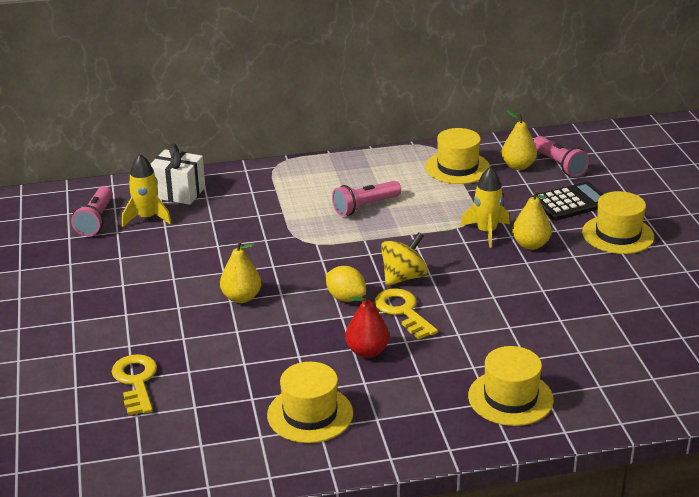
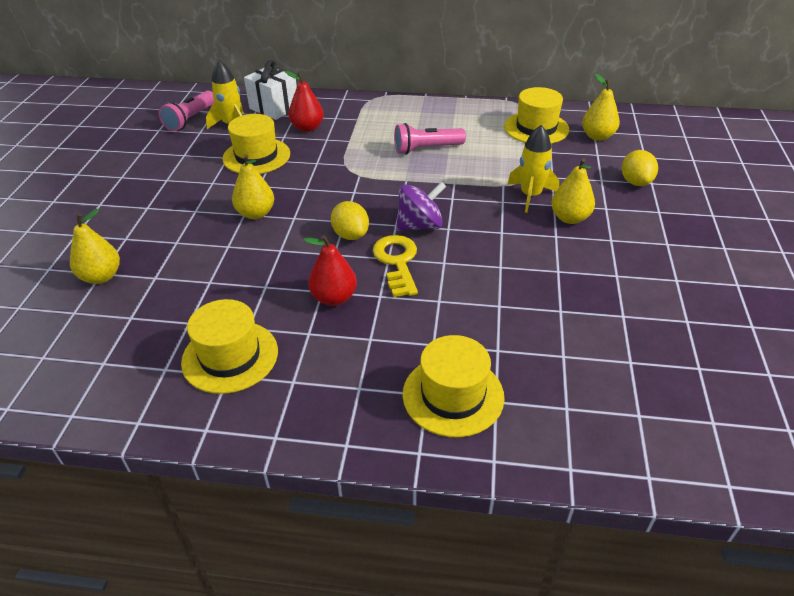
camera: 20 degrees right, 10 degrees up
(136, 381) = (101, 277): yellow key -> yellow pear
(230, 207) = (307, 128): none -> red pear
(403, 277) = (420, 225): yellow spinning top -> purple spinning top
(559, 165) = (640, 142): pink flashlight -> none
(571, 202) = (635, 182): black calculator -> yellow lemon
(618, 234) = (672, 226): yellow hat -> yellow hat (256, 156)

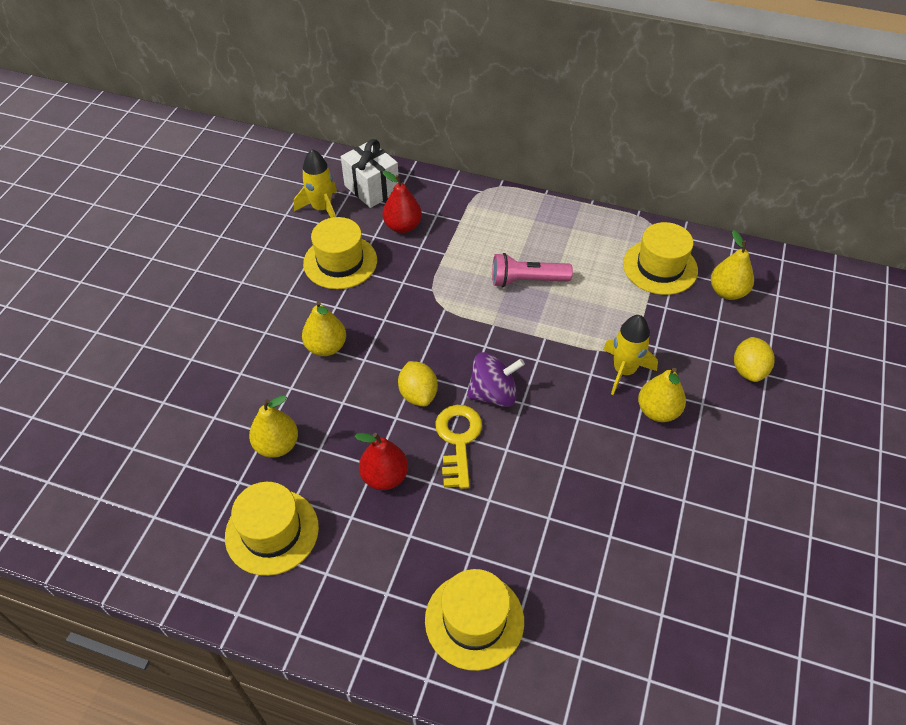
camera: 10 degrees right, 10 degrees up
(101, 277) = (162, 407): yellow pear -> yellow pear (277, 445)
(190, 119) = (278, 193): pink flashlight -> none

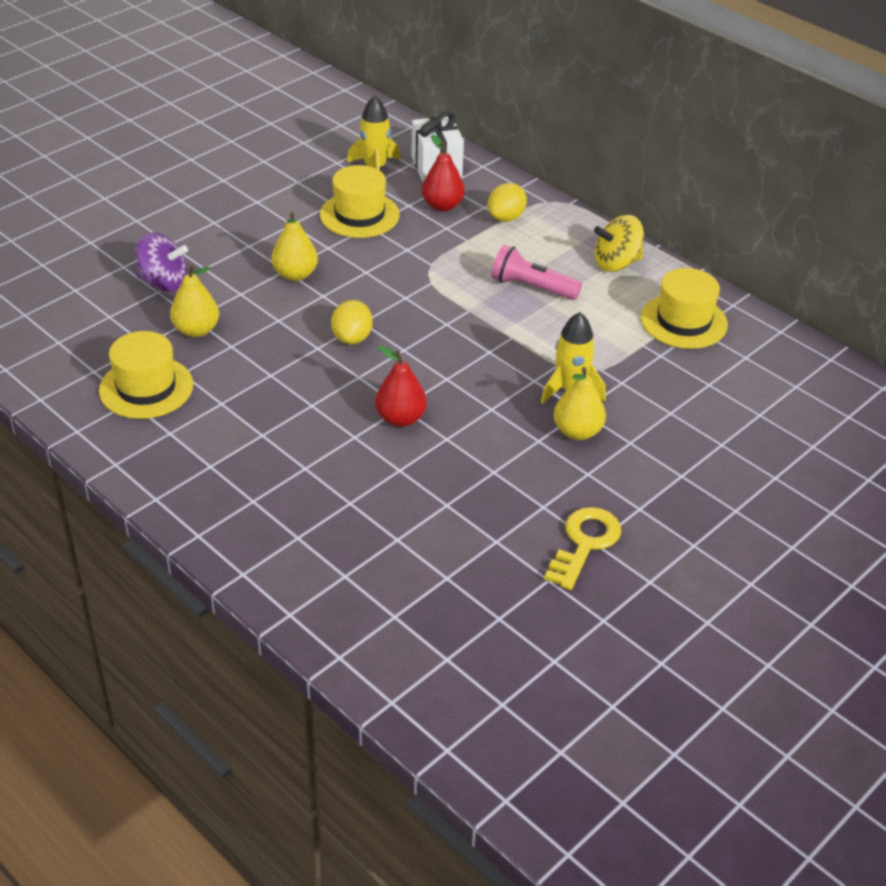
camera: 25 degrees right, 10 degrees down
(384, 476) = (273, 386): red pear -> red pear (400, 418)
(458, 440) = (361, 384): yellow key -> yellow key (584, 543)
(474, 620) = (271, 513): yellow hat -> none
(493, 394) = (424, 362): purple spinning top -> purple spinning top (163, 282)
(574, 231) = (616, 263): none -> yellow spinning top
(727, 292) = (740, 365): yellow pear -> none
(748, 370) = (704, 434): yellow lemon -> yellow lemon (506, 217)

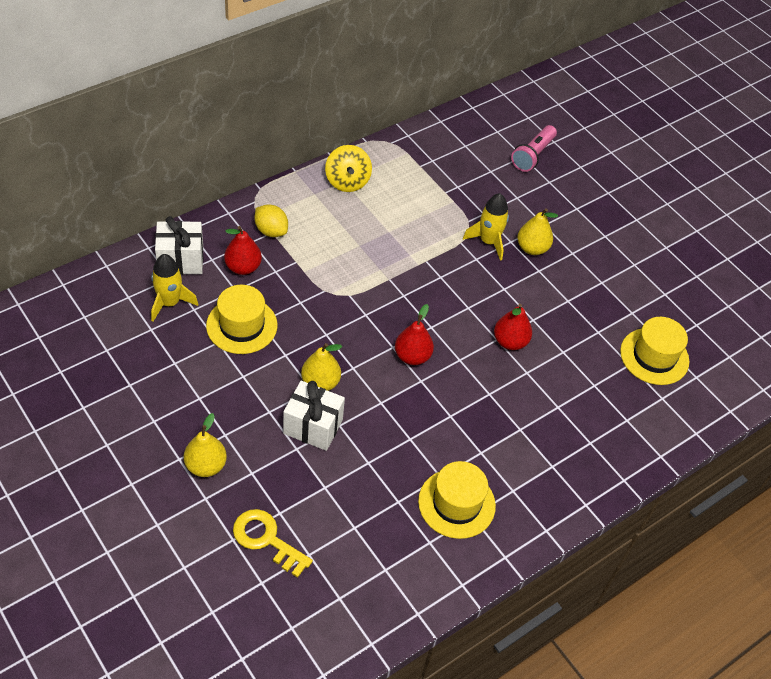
camera: 85 degrees left, 10 degrees up
(163, 282) = (312, 481): purple spinning top -> none
(196, 330) = (385, 461): yellow pear -> yellow pear (206, 466)
(234, 276) = (313, 426): none -> white gift
(352, 338) = (412, 356): yellow lemon -> red pear
(531, 287) = (367, 236): pink flashlight -> pink flashlight (532, 155)
(584, 543) = (635, 269): yellow key -> yellow key (266, 540)
(683, 321) = (422, 164): yellow hat -> yellow hat (654, 356)

